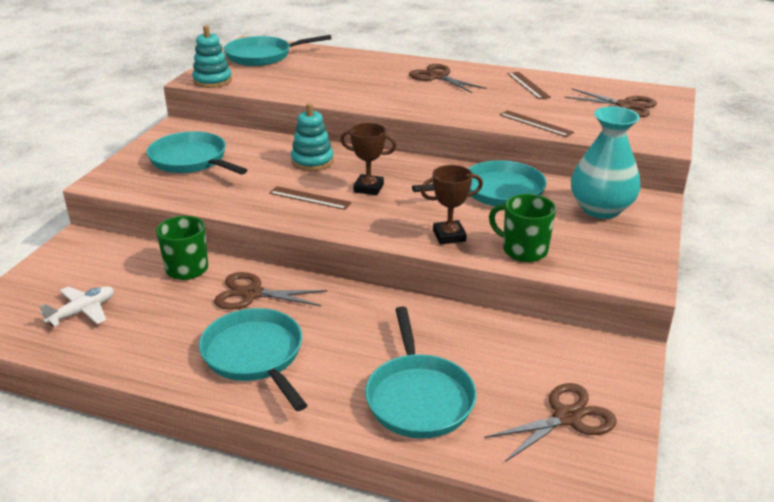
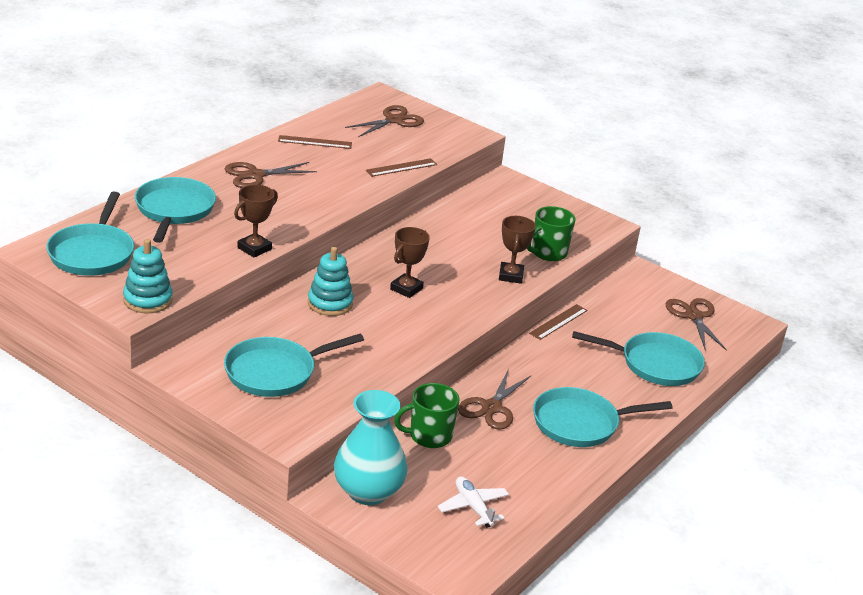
camera: 75 degrees left, 0 degrees up
(310, 198) = (406, 322): brown ruler -> brown ruler (558, 322)
(319, 97) = (254, 248): none -> brown trophy
(497, 191) = (451, 233): turquoise pan -> turquoise pan (174, 210)
(601, 209) = (506, 202): turquoise vase -> turquoise vase (368, 491)

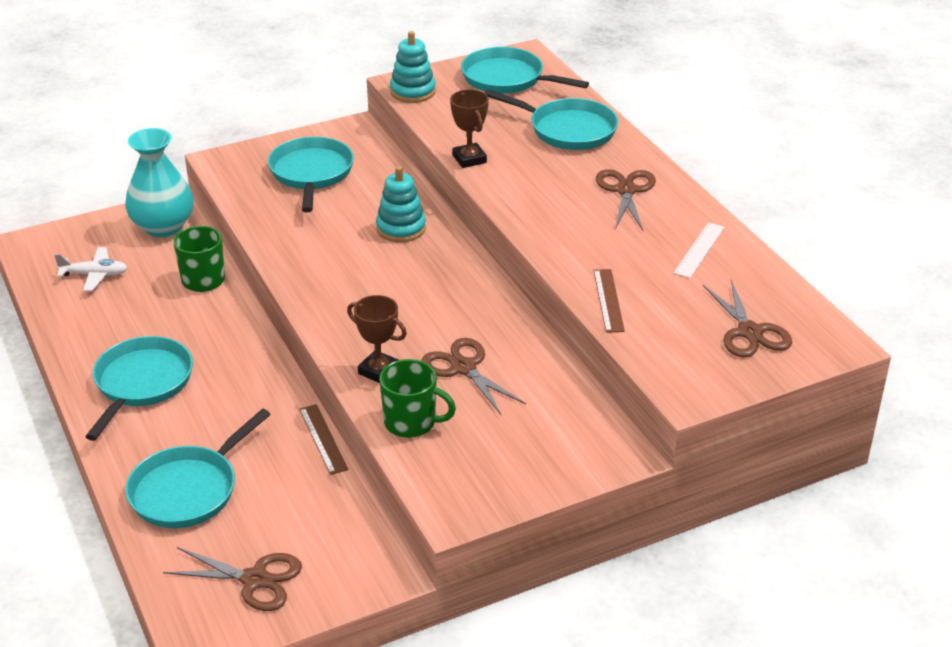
camera: 120 degrees right, 5 degrees up
(315, 142) = (699, 250): brown ruler -> white ruler
(406, 289) = (398, 284): brown trophy -> none
(491, 407) = (213, 331): brown scissors -> brown scissors (463, 368)
(548, 253) = (411, 422): green mug -> green mug turned 120 degrees clockwise

